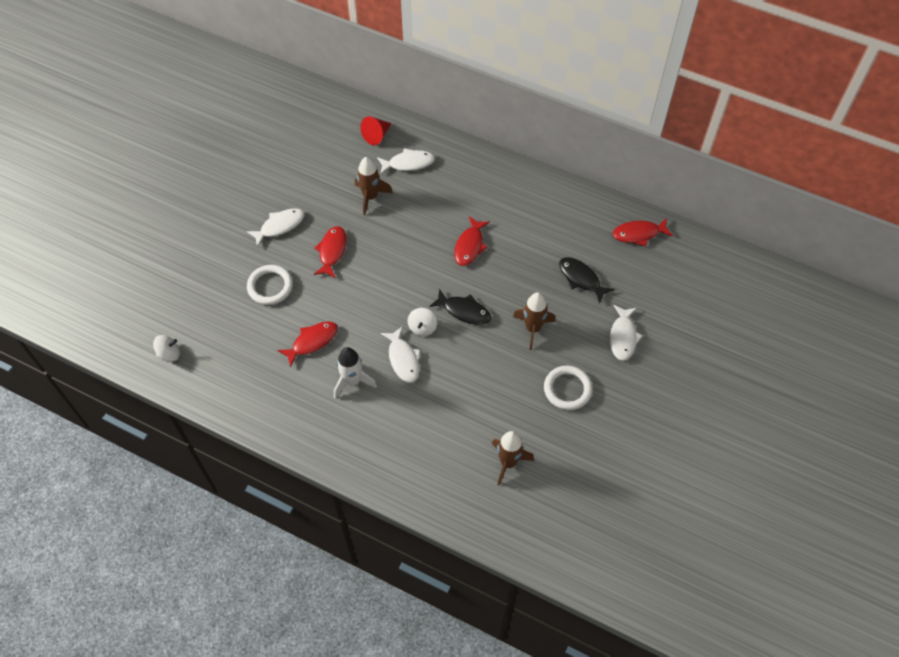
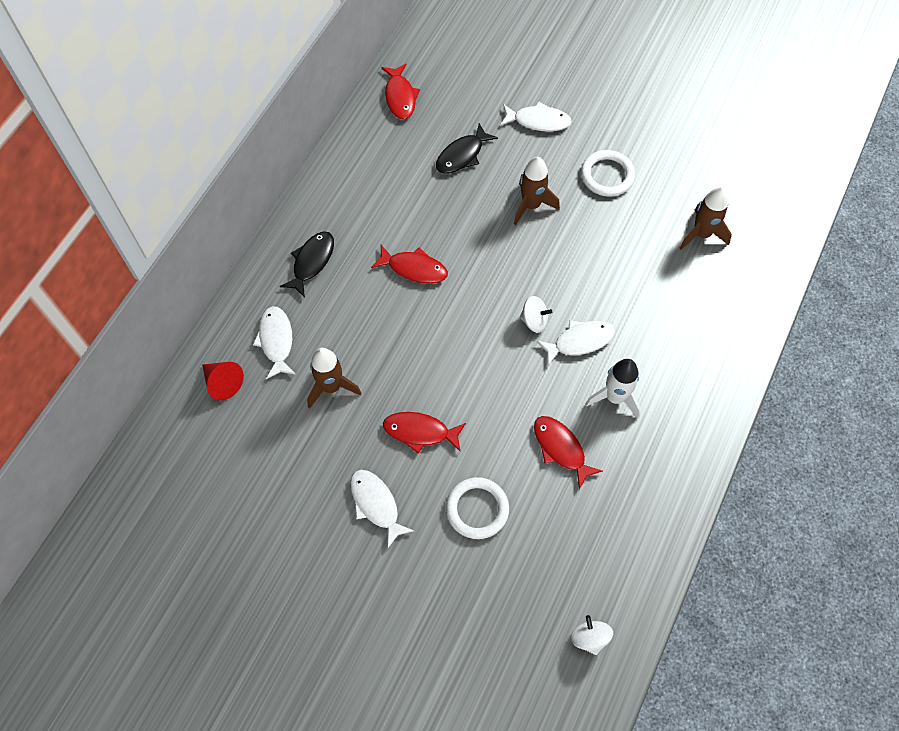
camera: 90 degrees left, 5 degrees up
(464, 311) = (509, 275): black fish -> black fish (311, 262)

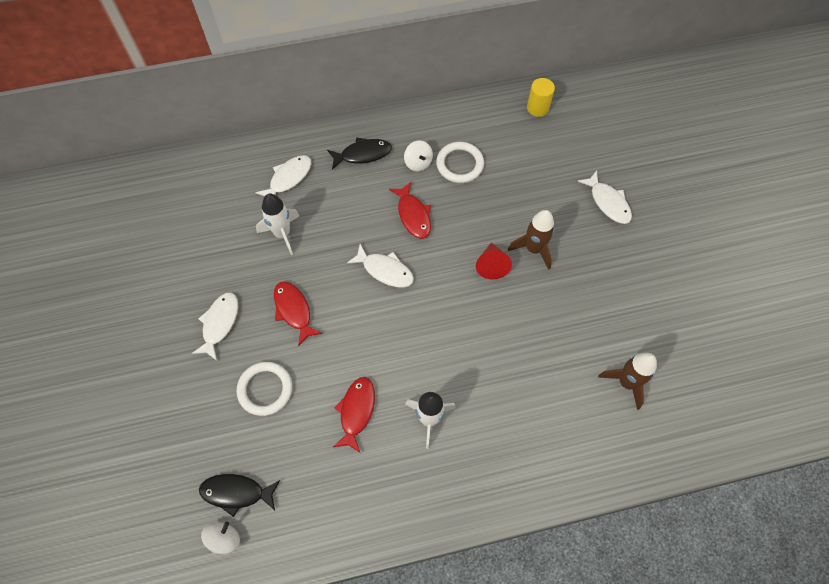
camera: 50 degrees right, 0 degrees up
(223, 383) = (234, 173): red cone -> red cone (491, 265)
(331, 387) = (282, 233): brown rocket -> white rocket
(400, 97) = (537, 108): red fish -> yellow cylinder
(462, 155) = (530, 177): black fish -> black fish (236, 493)
(534, 321) = (442, 319): white spinning top -> white spinning top (418, 163)
(579, 341) = (453, 361): white fish -> white fish (385, 270)
(607, 175) = (610, 280): white ring -> white ring (460, 164)

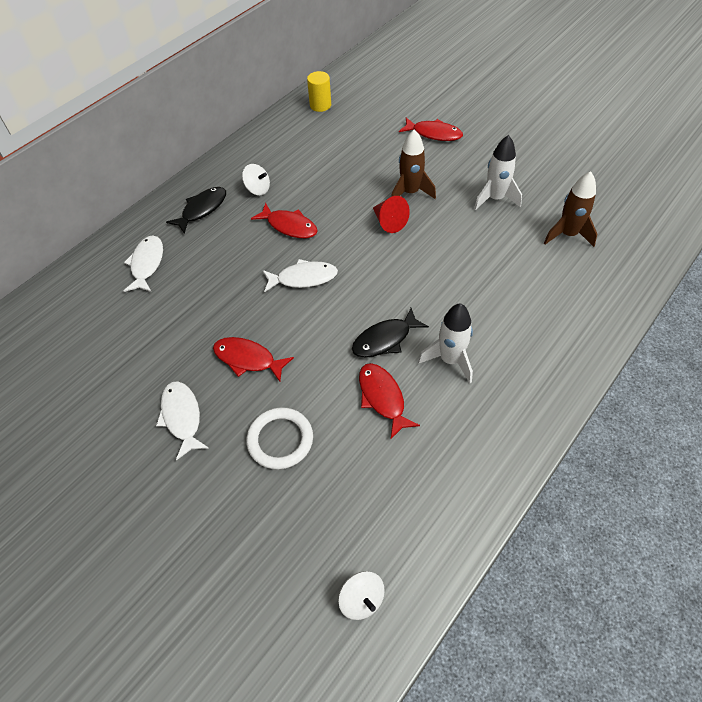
camera: 35 degrees left, 10 degrees down
(224, 539) = (362, 600): white spinning top -> white spinning top turned 150 degrees clockwise
(236, 493) = (335, 548): black fish -> black fish (385, 339)
(282, 233) = (180, 308): white rocket -> white rocket (495, 199)
(460, 164) = (294, 171): white ring -> none
(608, 202) = (433, 134): white fish -> red fish

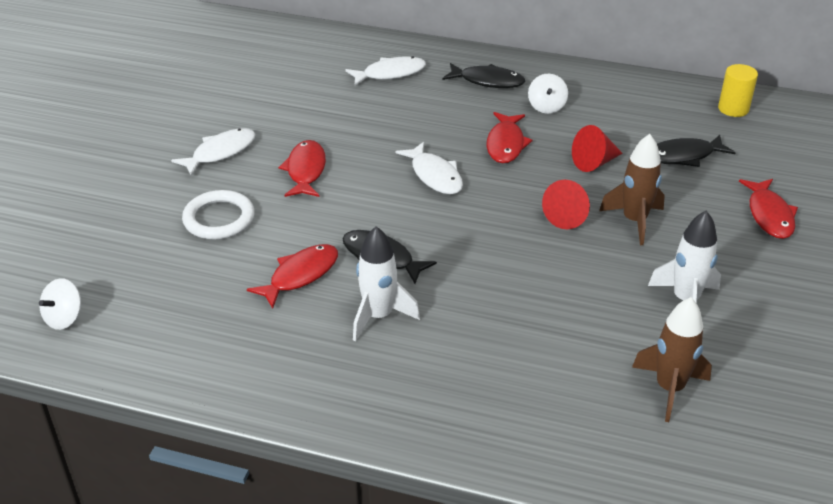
camera: 65 degrees right, 15 degrees down
(338, 188) = (594, 162): none -> red cone
(356, 145) = (684, 156): none -> black fish

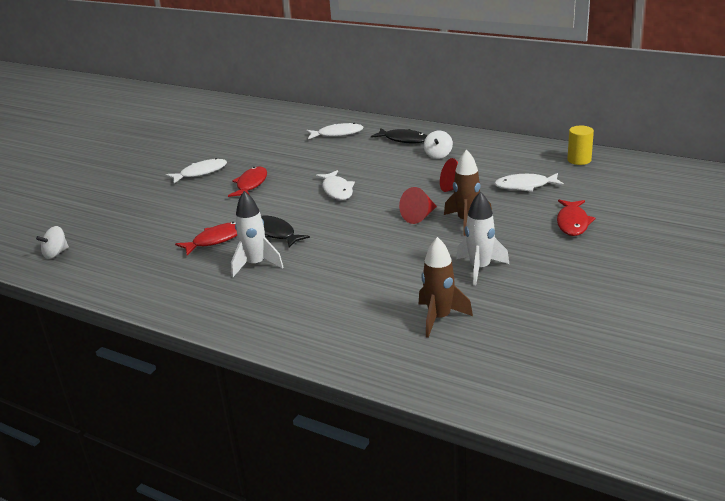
camera: 15 degrees right, 10 degrees down
(219, 219) = (180, 207): white ring -> none
(505, 144) = (397, 175): red fish -> none
(684, 156) = (525, 186): black fish -> white fish

